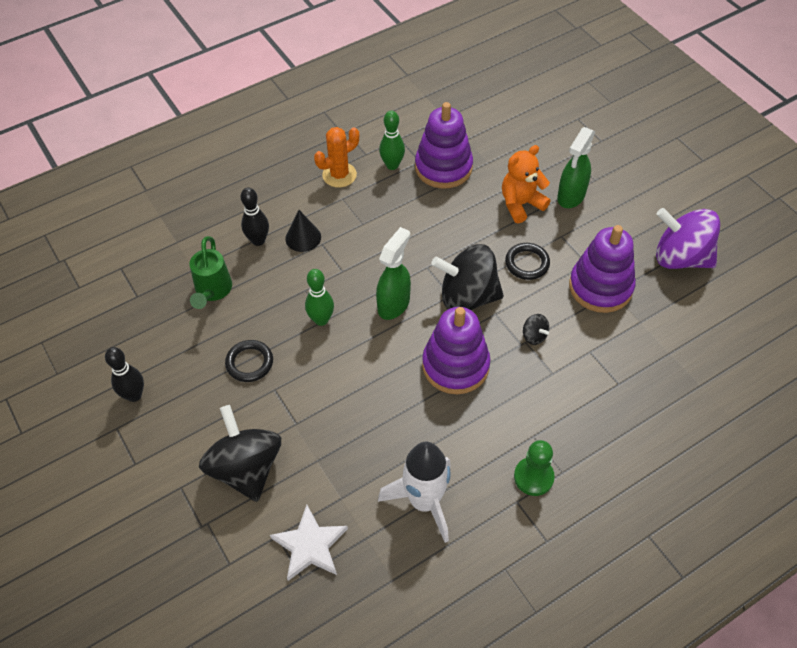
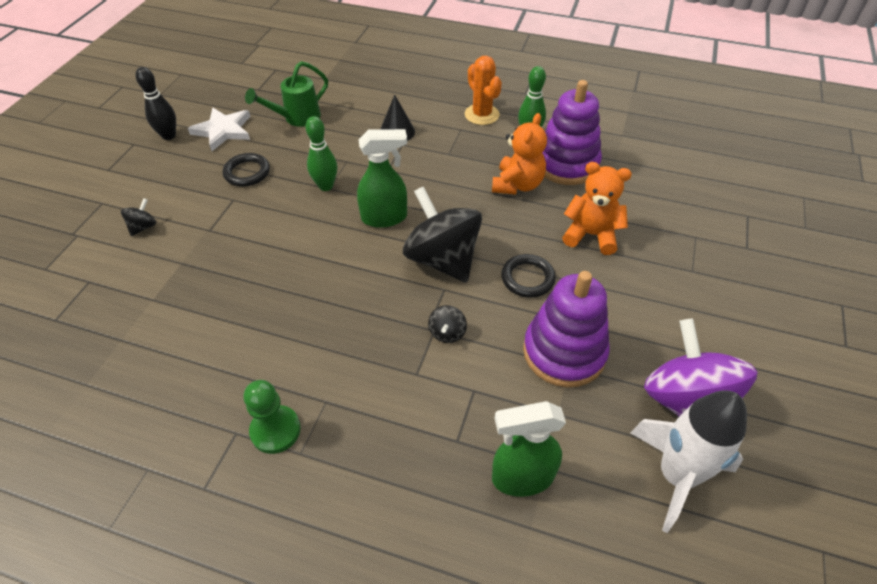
camera: 50 degrees right, 5 degrees down
(246, 468) = (143, 227): black spinning top -> black spinning top, size x0.41
(258, 240) = (368, 112): black bowling pin -> none
(310, 545) = (90, 307): white star -> white star (223, 130)
(339, 175) = (482, 115): orange cactus -> orange cactus turned 45 degrees clockwise
(424, 502) = (186, 359): white rocket -> white rocket (676, 476)
(436, 208) = (517, 185): none -> orange teddy bear
(455, 365) = (357, 295): purple stacking toy -> none
(571, 196) = (647, 264): green spray bottle -> green spray bottle (521, 477)

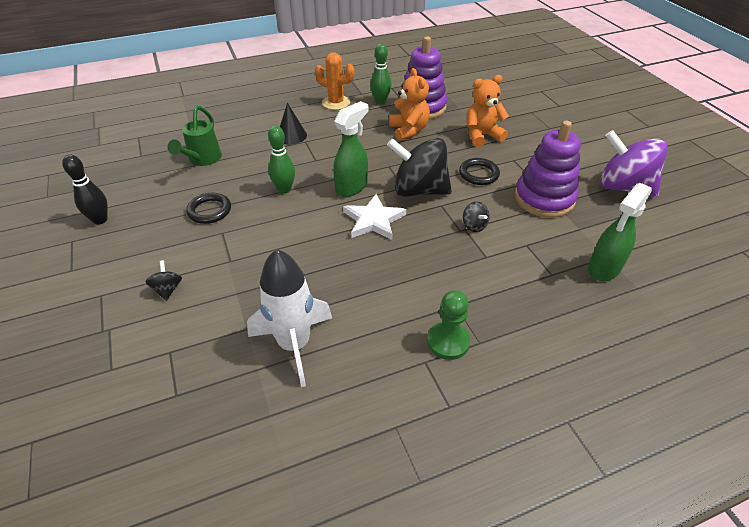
camera: 40 degrees left, 5 degrees down
(223, 130) = (148, 194): white star -> white star (373, 220)
(676, 476) = (661, 221): white rocket -> white rocket (294, 344)

